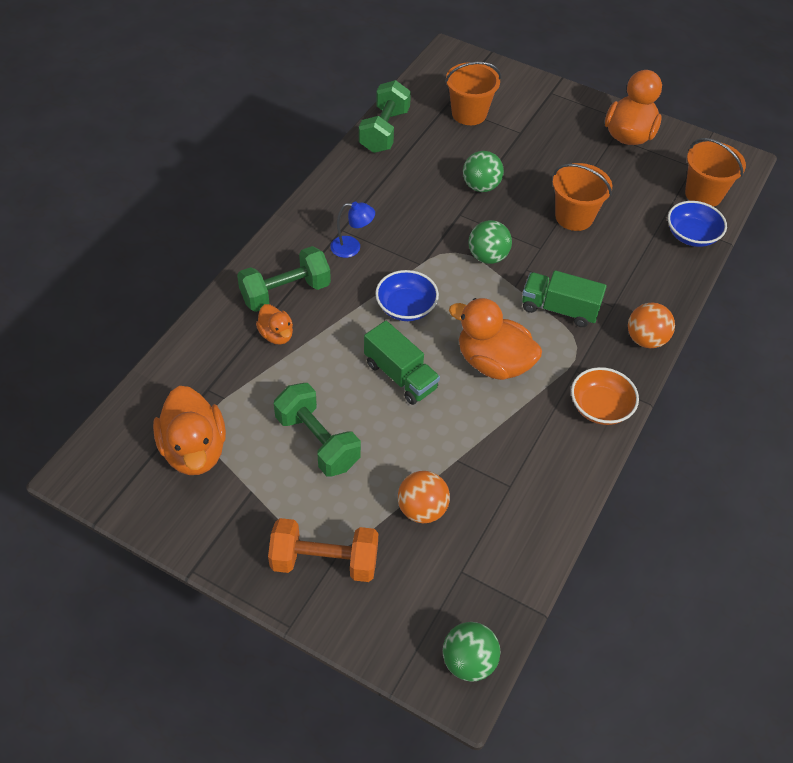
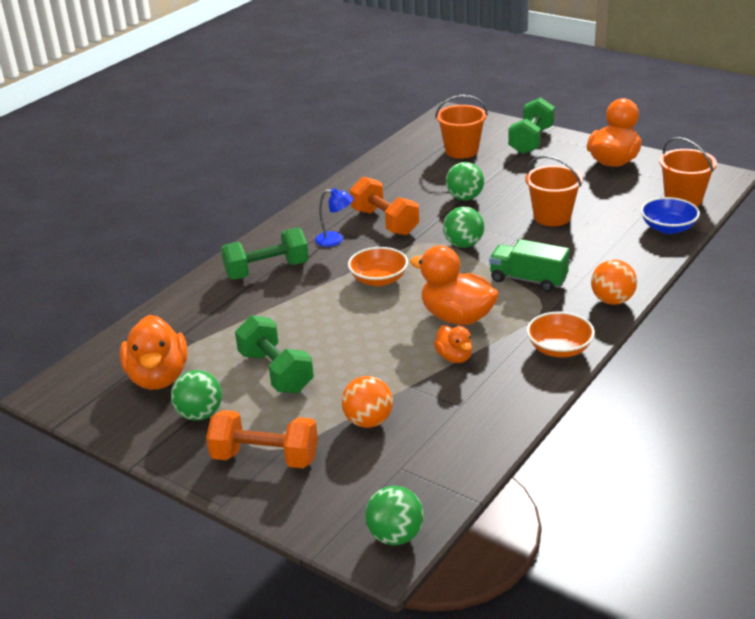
camera: 10 degrees right, 20 degrees down
(247, 502) = (200, 414): none -> green ball
(276, 335) = (252, 299): orange duck -> orange duck (454, 357)
(384, 131) = (380, 164): green dumbbell -> green dumbbell (531, 141)
(400, 376) = (364, 326): green truck -> none
(401, 221) = (385, 222): none -> orange dumbbell
(406, 307) = (379, 279): blue bowl -> orange bowl

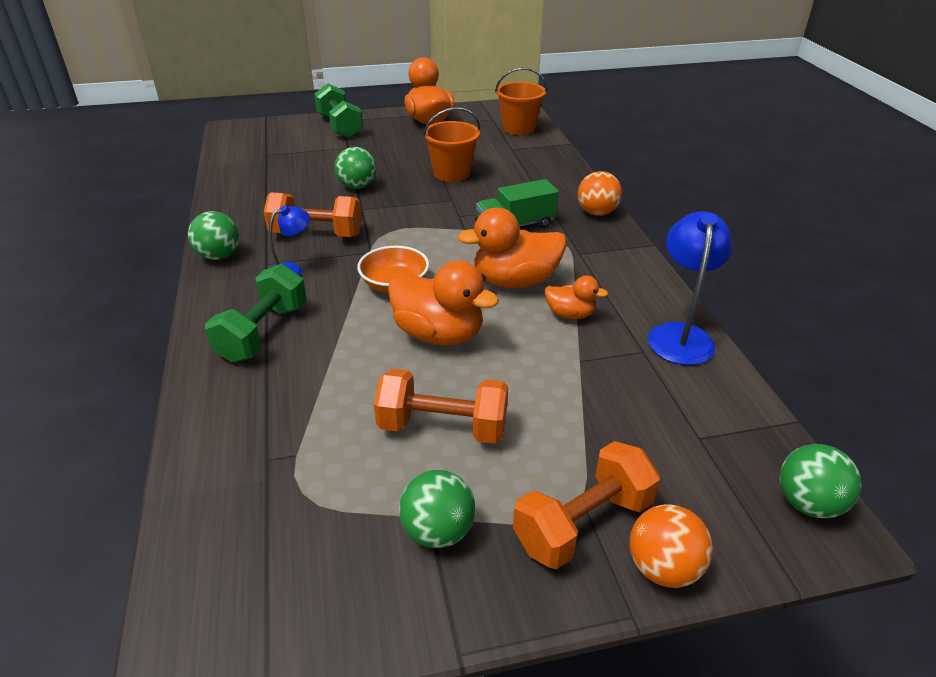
camera: 50 degrees left, 5 degrees up
(158, 377) = (317, 525): orange duck -> orange duck (439, 334)
(276, 372) = (442, 427): green dumbbell -> orange dumbbell
(368, 421) = (604, 415): orange ball -> orange ball (663, 568)
(461, 151) = (291, 152): orange bucket -> none
(463, 244) = (419, 222): green ball -> green ball (219, 256)
(504, 411) = (680, 335): none -> blue lamp
(559, 349) = (627, 264): orange bowl -> none
(668, 228) = (542, 149): blue bowl -> none

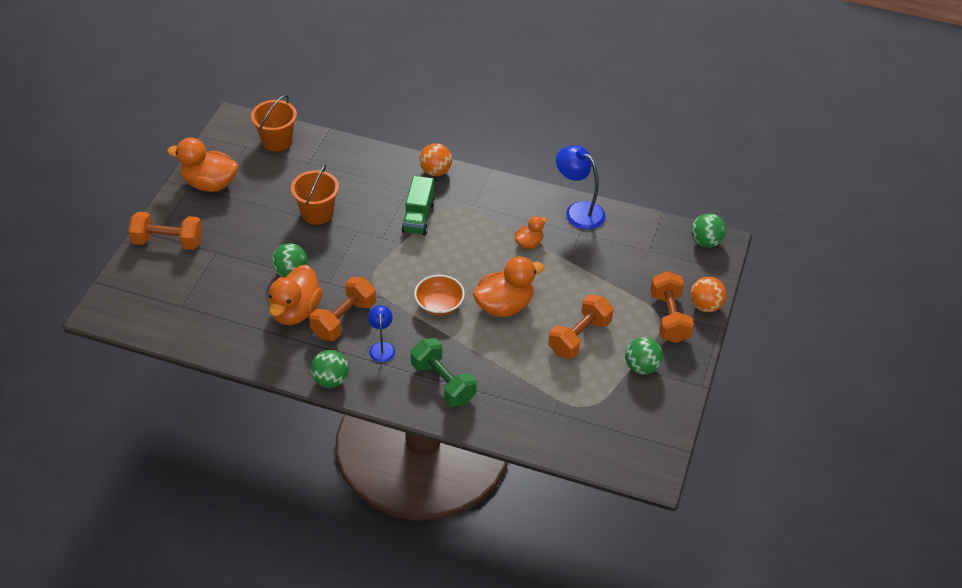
camera: 60 degrees left, 10 degrees up
(340, 126) = (168, 242): green dumbbell -> orange dumbbell
(515, 281) = (479, 249): orange duck -> orange duck (295, 311)

